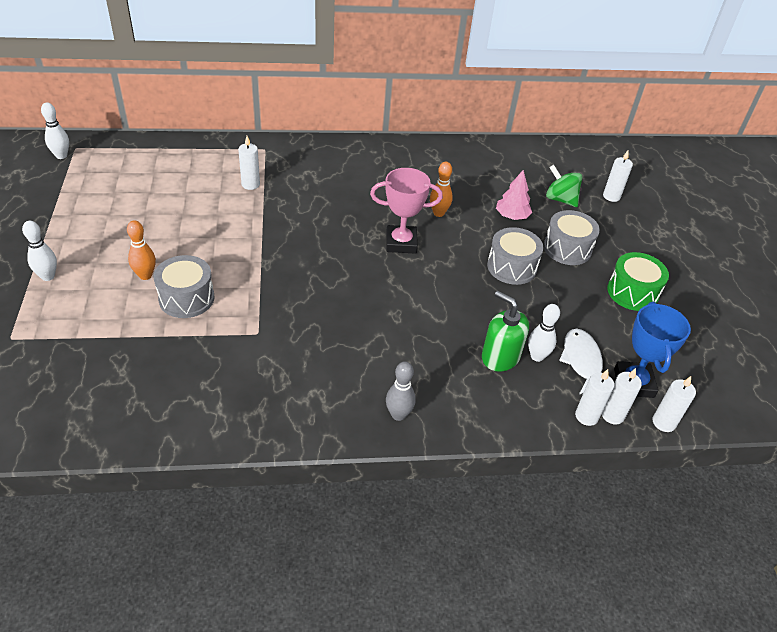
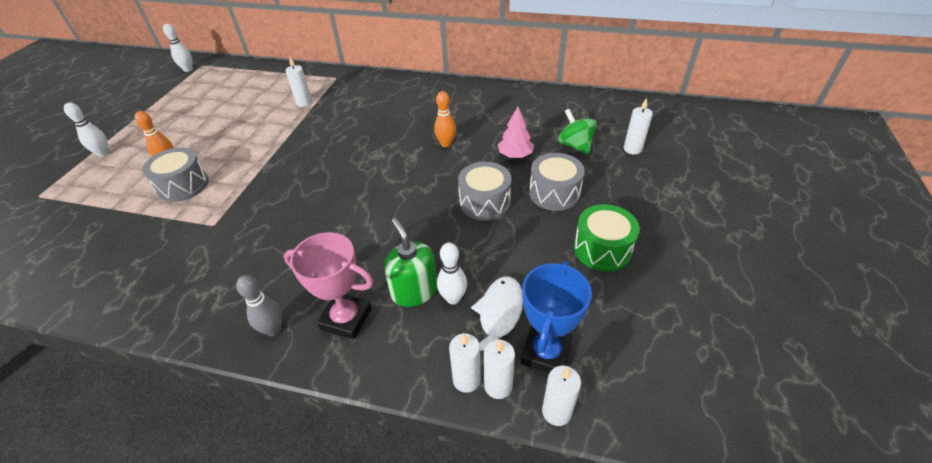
camera: 25 degrees right, 0 degrees up
(401, 243) = (393, 165): pink trophy -> pink trophy (346, 319)

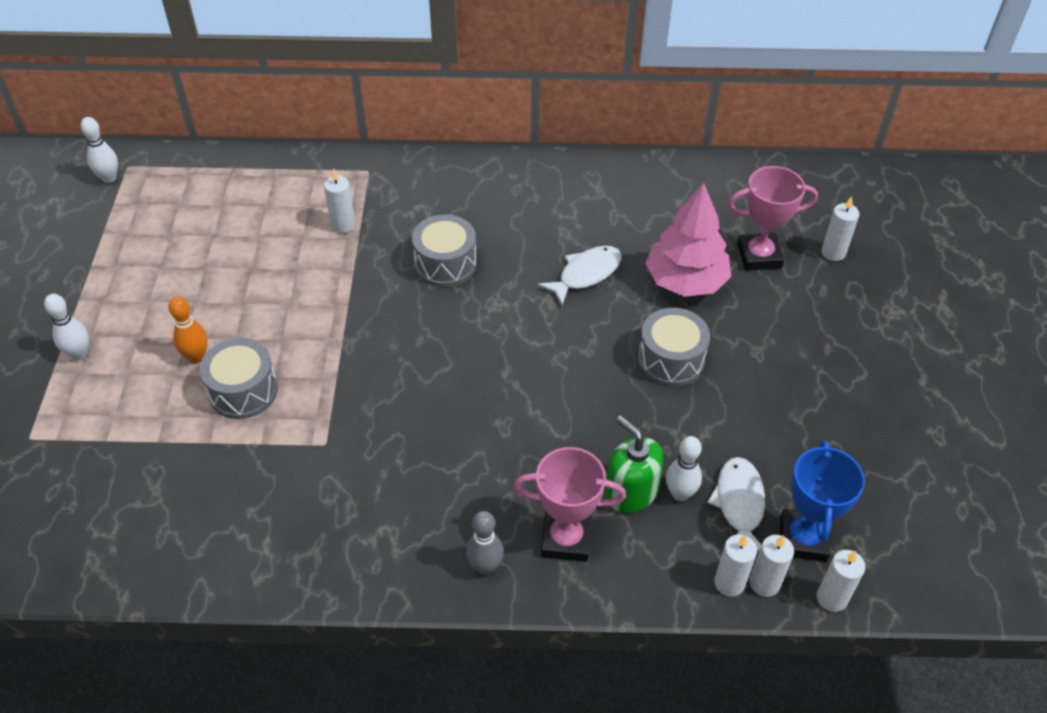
camera: 15 degrees left, 5 degrees up
(446, 144) = (586, 274): orange bowling pin -> white fish
(515, 155) = (685, 281): pink tree -> pink tree, size x1.72
(554, 193) = (753, 334): grey drum -> grey drum (445, 264)
(575, 145) = (759, 256): green spinning top -> pink trophy
(602, 249) = (831, 404): green drum -> none

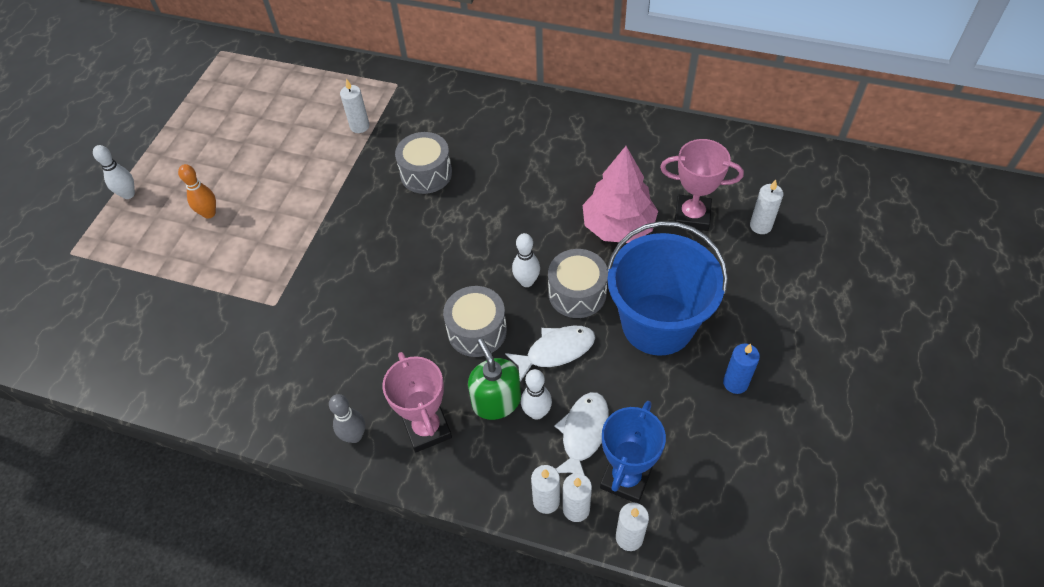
camera: 20 degrees right, 5 degrees up
(109, 178) = (203, 58): white bowling pin -> white bowling pin (526, 281)
(243, 391) = (232, 248): grey drum -> grey drum (477, 331)
(566, 539) = (427, 429): pink trophy -> pink trophy turned 45 degrees clockwise
(586, 274) = (536, 204): white fish -> white fish (556, 351)
(769, 374) = (657, 324): none -> blue bucket
(873, 416) = (735, 383): none -> blue candle

